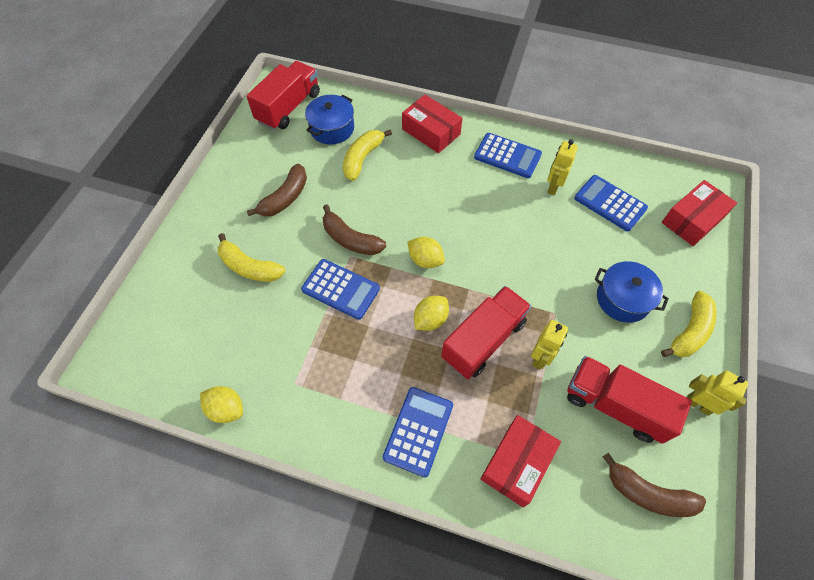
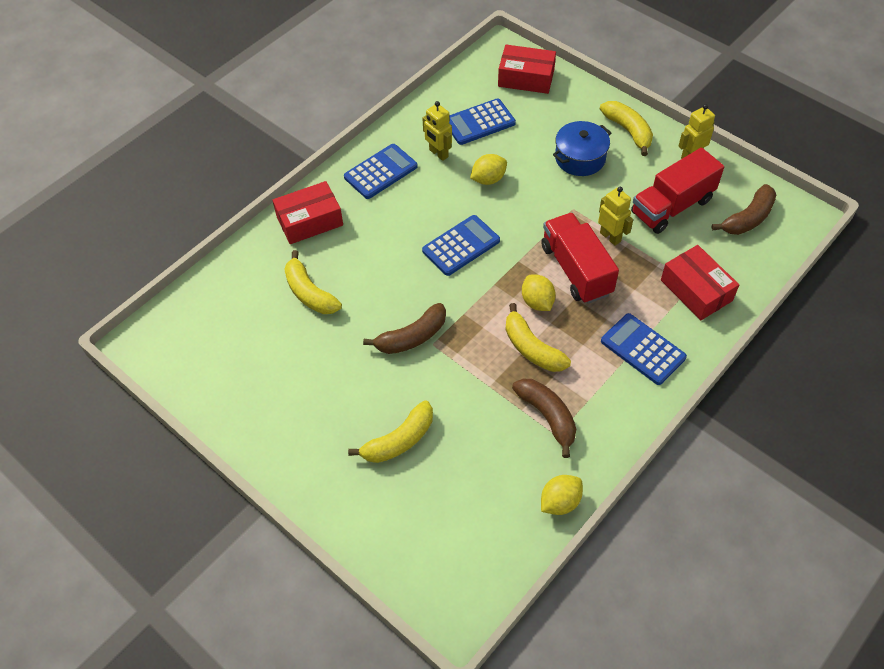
camera: 65 degrees left, 5 degrees down
(285, 198) = (322, 382): brown banana -> brown banana (547, 417)
(288, 107) = (185, 341): red truck -> none
(332, 128) = (247, 308): blue pot -> none
(340, 289) = (468, 364): blue calculator -> blue calculator (461, 246)
(378, 332) = (532, 348): none -> yellow banana
(425, 260) = (469, 283): yellow lemon -> yellow lemon (488, 179)
(692, 220) = (526, 78): red box -> red box turned 60 degrees counterclockwise

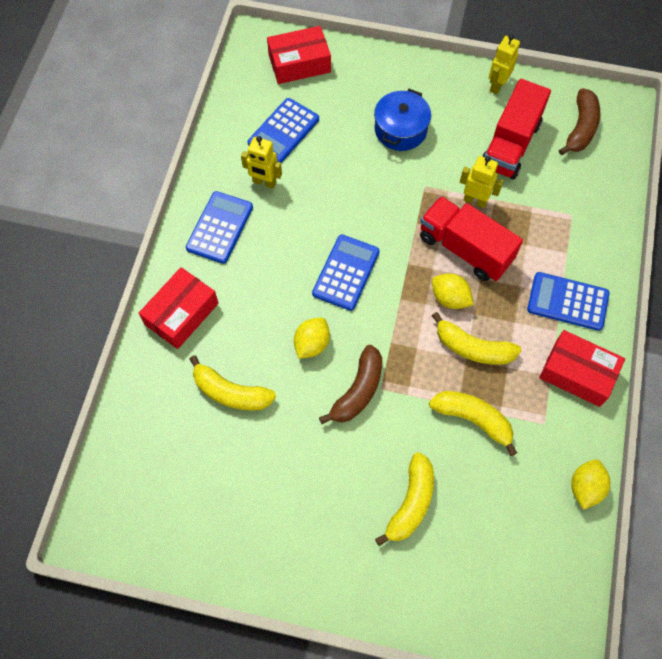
camera: 30 degrees left, 10 degrees up
(488, 179) = (329, 189): yellow lemon -> yellow lemon (312, 344)
(547, 417) = (526, 410): brown banana -> none
(628, 131) = (427, 82): yellow banana -> yellow banana (473, 419)
(696, 290) = (578, 221): red box -> red box (577, 373)

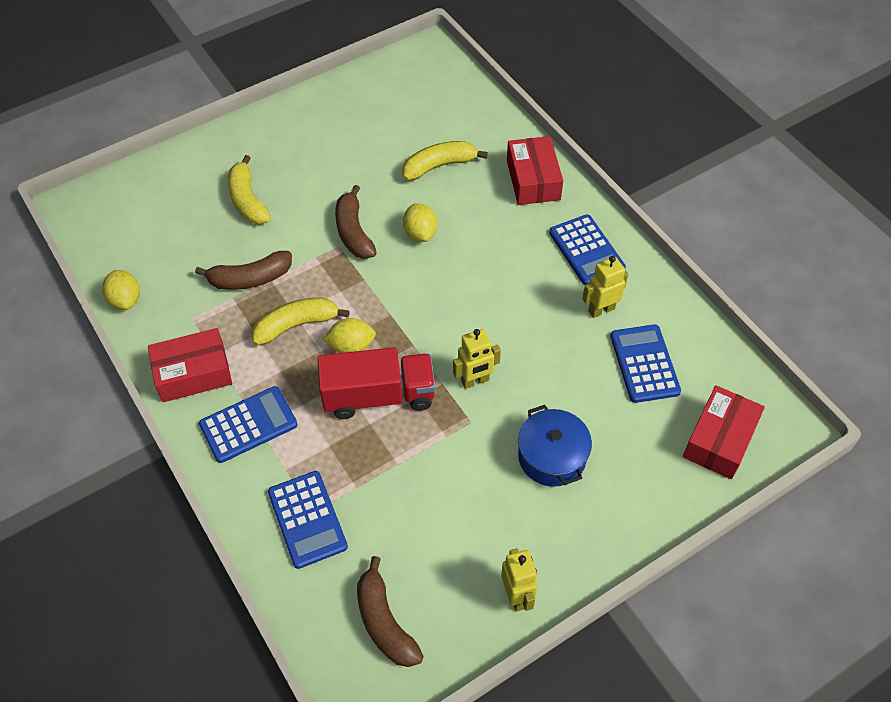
camera: 135 degrees right, 10 degrees down
(346, 273) = (453, 298): blue calculator -> blue calculator (307, 519)
(473, 419) = (250, 279): yellow banana -> brown banana
(475, 200) = (413, 447): yellow robot -> yellow robot (475, 381)
(510, 145) = (436, 535): red truck -> none

